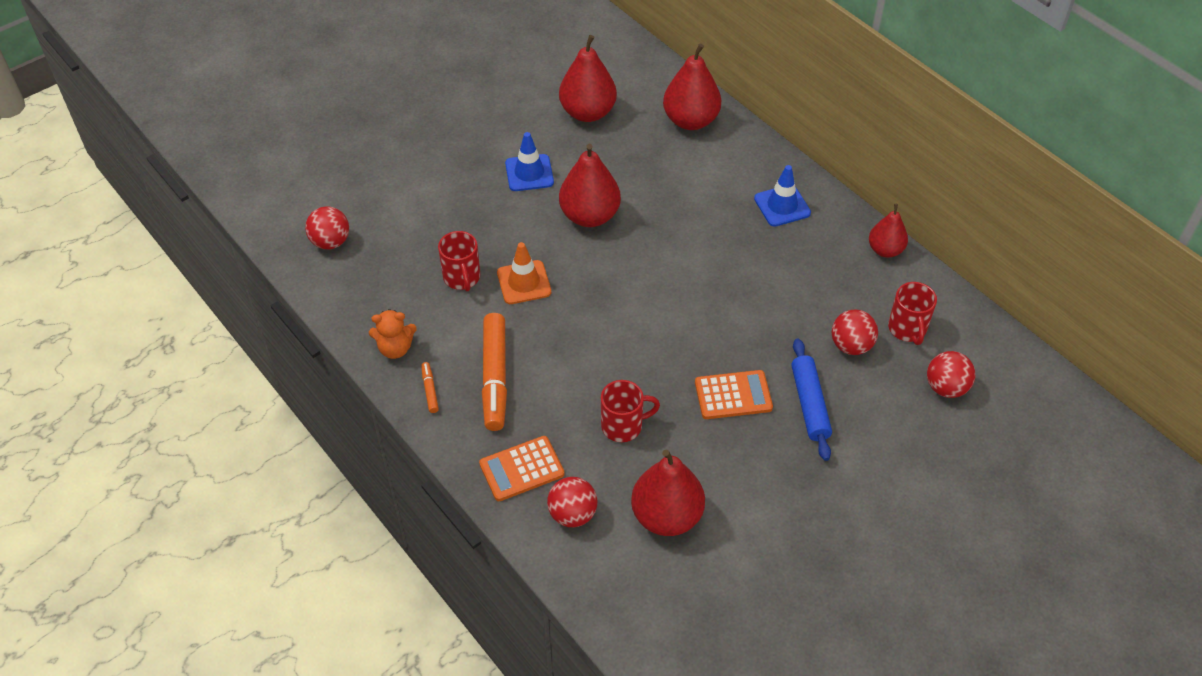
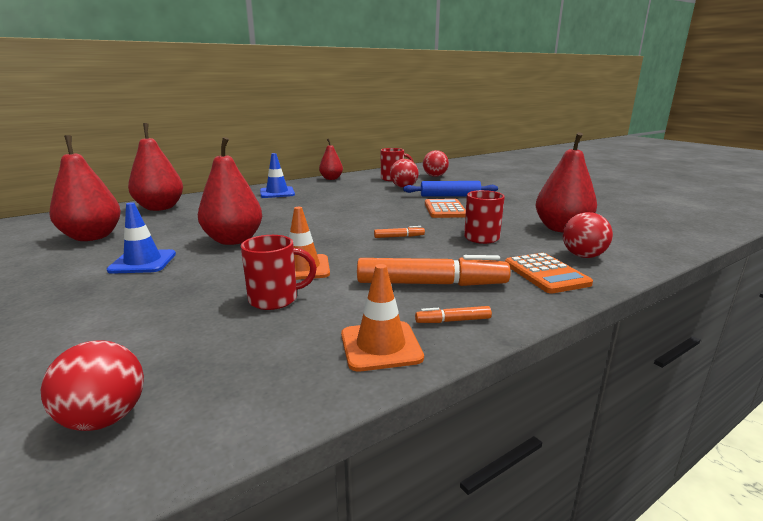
camera: 85 degrees left, 30 degrees down
(395, 348) = (381, 346): orange teddy bear -> orange traffic cone
(616, 349) = (399, 237): none -> orange marker

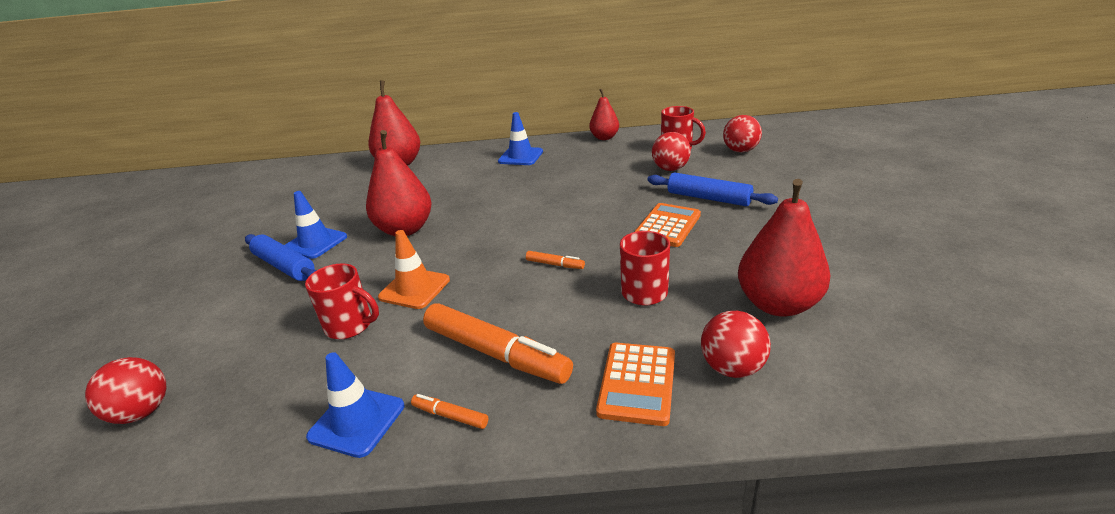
camera: 35 degrees right, 10 degrees up
(92, 237) = (316, 198): red pear -> none
(128, 282) = (284, 266): none -> blue rolling pin
(381, 346) = (357, 421): orange traffic cone -> blue traffic cone

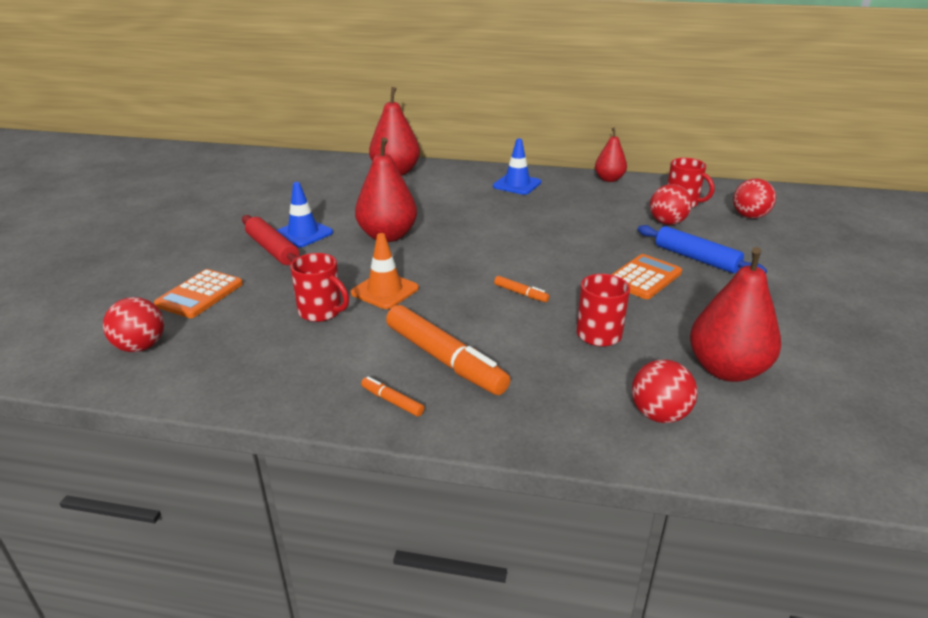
camera: 10 degrees right, 0 degrees up
(284, 266) = (272, 249): blue rolling pin -> red rolling pin
(357, 421) = (313, 389): blue traffic cone -> none
(637, 383) = (565, 409): orange calculator -> orange calculator (200, 294)

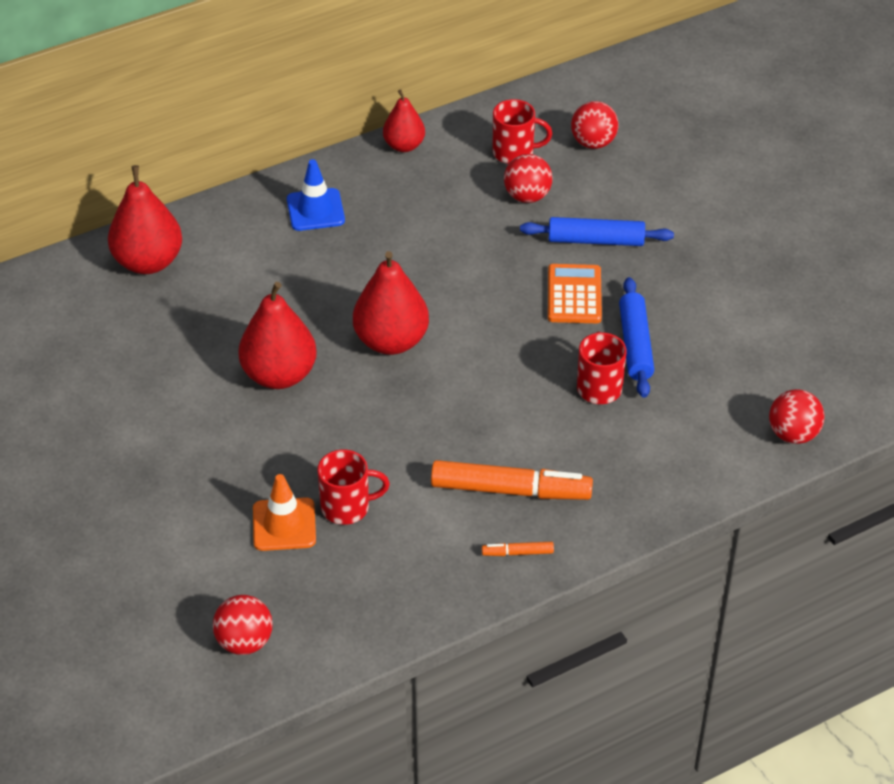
camera: 40 degrees left, 15 degrees up
(200, 294) = (204, 560): orange calculator -> none
(272, 249) = (187, 464): red rolling pin -> none
(303, 233) = (186, 423): blue traffic cone -> none
(385, 291) = (371, 448): orange traffic cone -> orange traffic cone (284, 525)
(521, 293) = (492, 378): orange marker -> none
(659, 415) = (707, 443): red ball -> red ball (793, 434)
(663, 323) = (635, 345): none -> blue rolling pin
(726, 370) = (718, 369): red pear -> red pear (391, 341)

